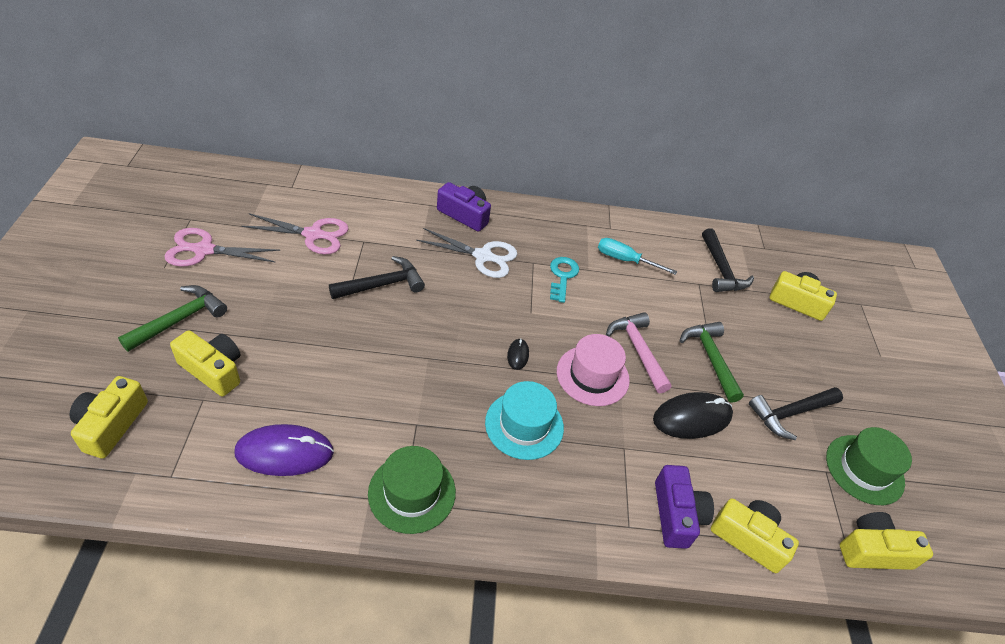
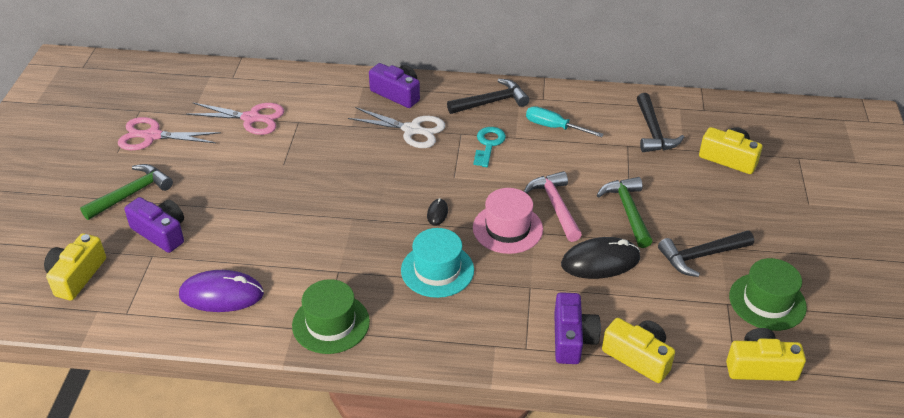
camera: 10 degrees right, 5 degrees down
(213, 370) = (161, 232): yellow camera -> purple camera
(382, 285) = (314, 158): black hammer -> black hammer (491, 102)

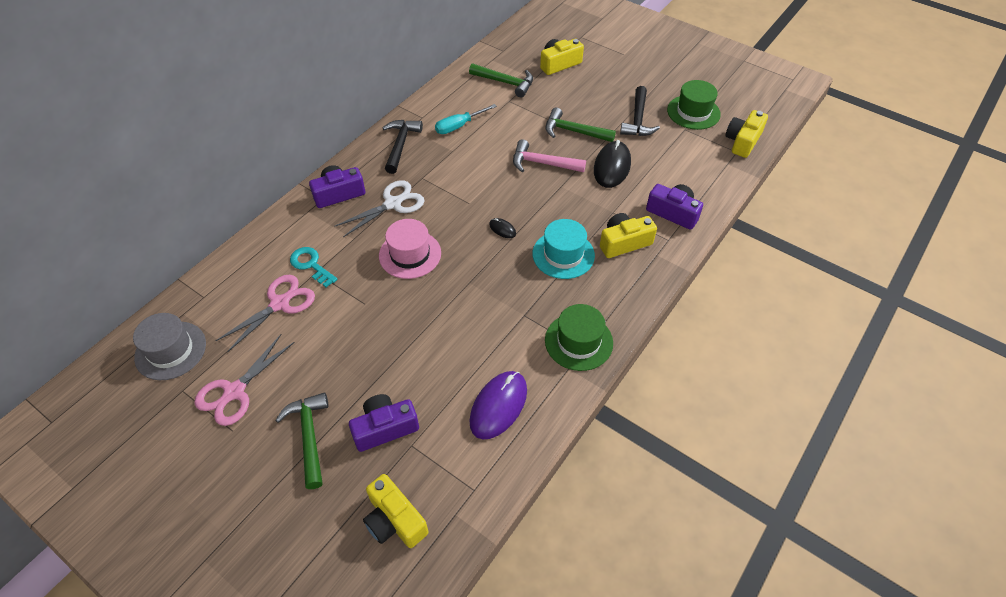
camera: 60 degrees left, 10 degrees up
(172, 87) = (170, 350): none -> grey hat
(488, 144) = (448, 168): turquoise key -> turquoise key (311, 265)
(507, 228) = (547, 198): pink hat -> pink hat (410, 254)
(638, 357) = (706, 189): yellow camera -> yellow camera (624, 242)
(653, 132) = (505, 83): black hammer -> green hammer

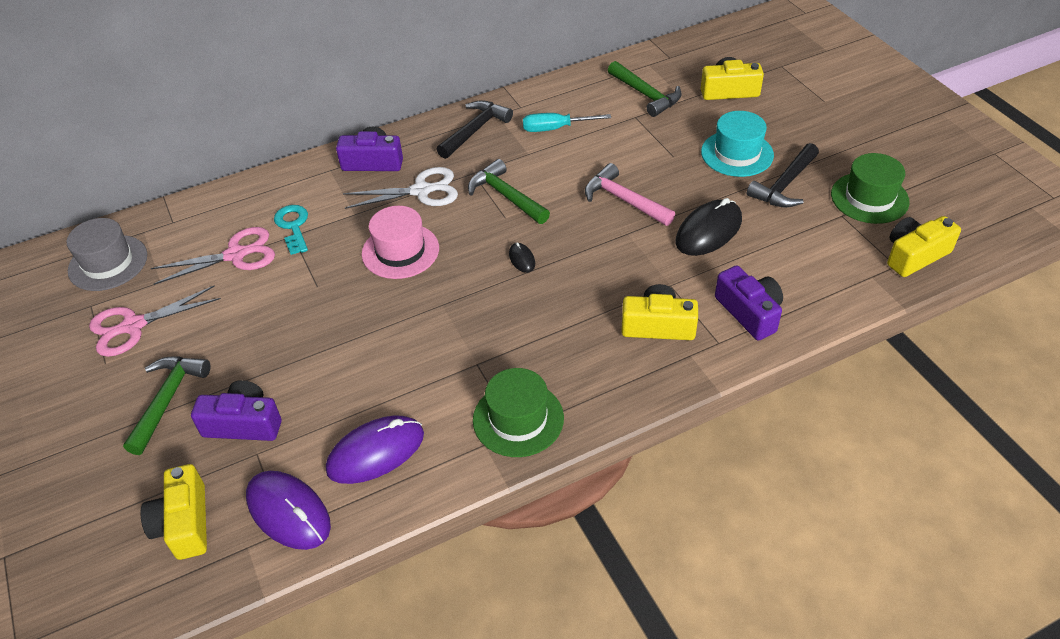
camera: 30 degrees right, 5 degrees down
(467, 475) = (288, 512): none -> purple mouse
(563, 254) = (572, 313): turquoise hat -> turquoise hat (737, 153)
(574, 131) = (690, 175): green hammer -> green hammer (506, 196)

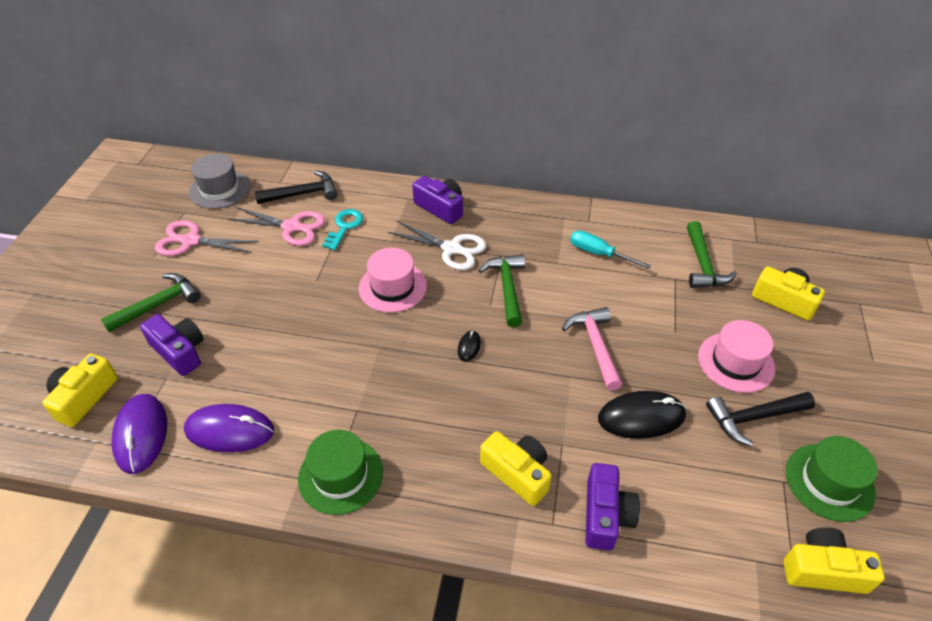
camera: 35 degrees right, 0 degrees up
(475, 130) = (536, 222): black hammer -> black hammer (303, 194)
(737, 153) = (736, 362): turquoise hat -> pink hat

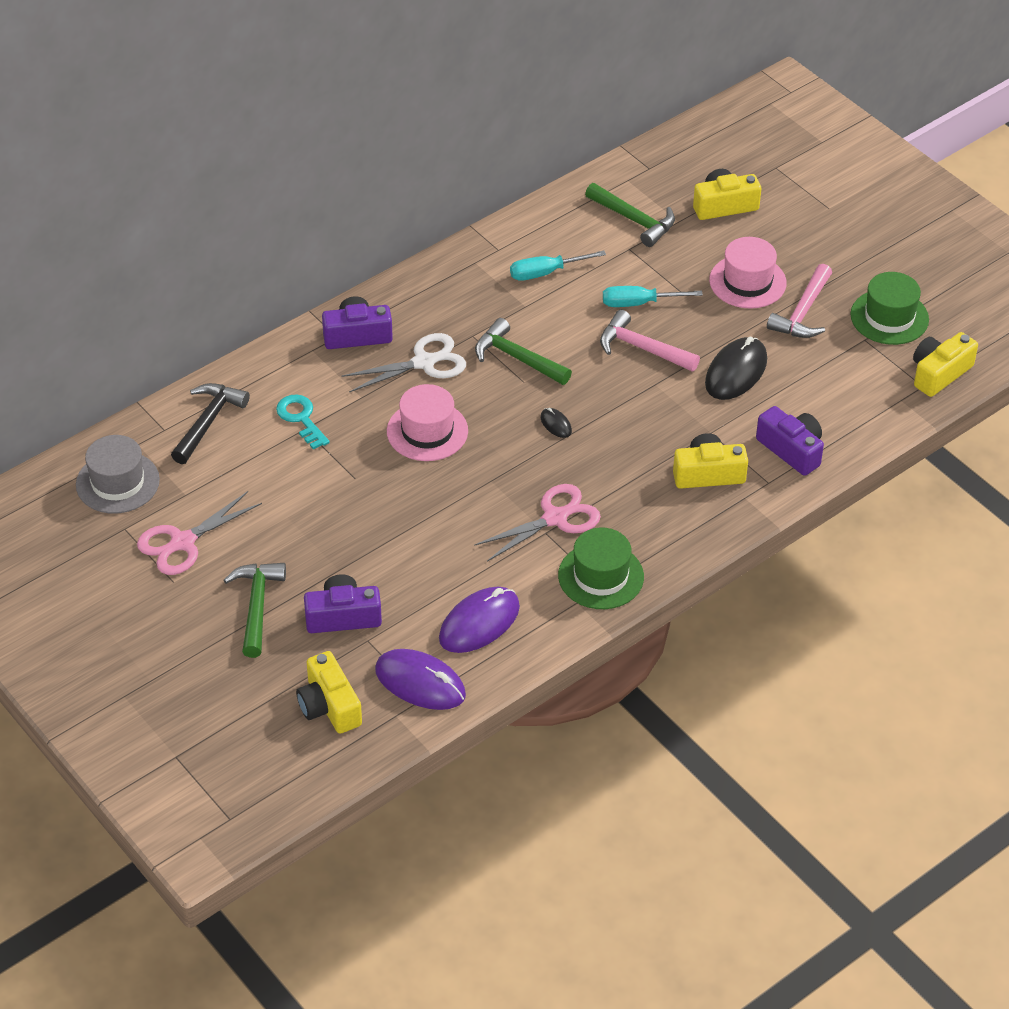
camera: 50 degrees left, 0 degrees up
(291, 227) = (253, 457): pink scissors -> pink scissors (555, 518)
(634, 316) = (638, 303): none -> turquoise screwdriver
(753, 417) = (803, 312): black hammer -> pink hammer

